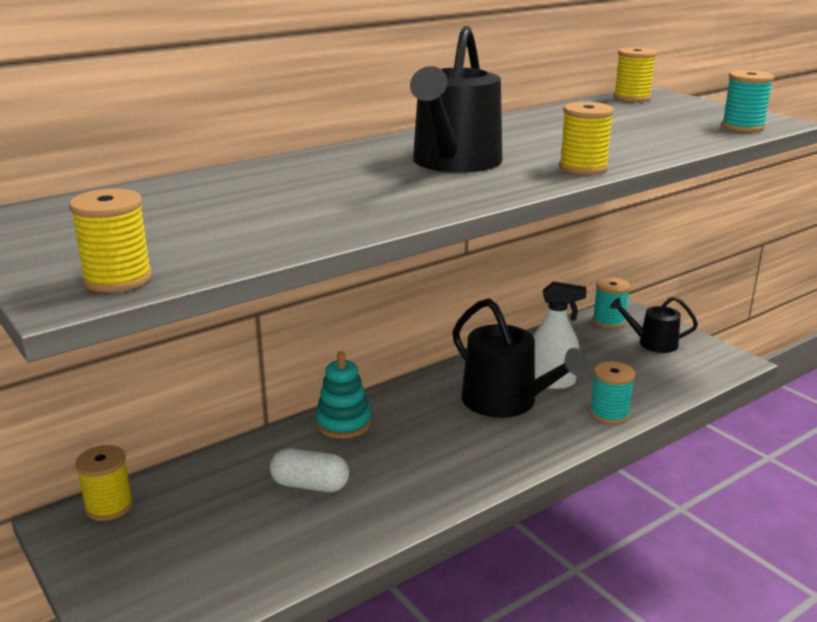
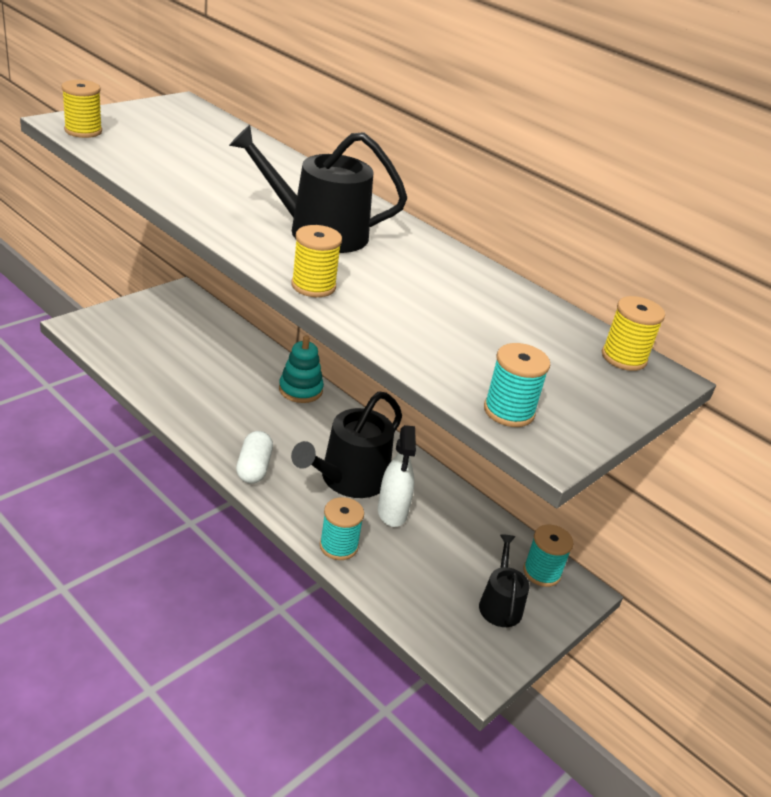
camera: 75 degrees right, 10 degrees up
(109, 506) = (195, 304): yellow spool -> none
(310, 485) = (219, 377): white capsule -> white capsule (254, 468)

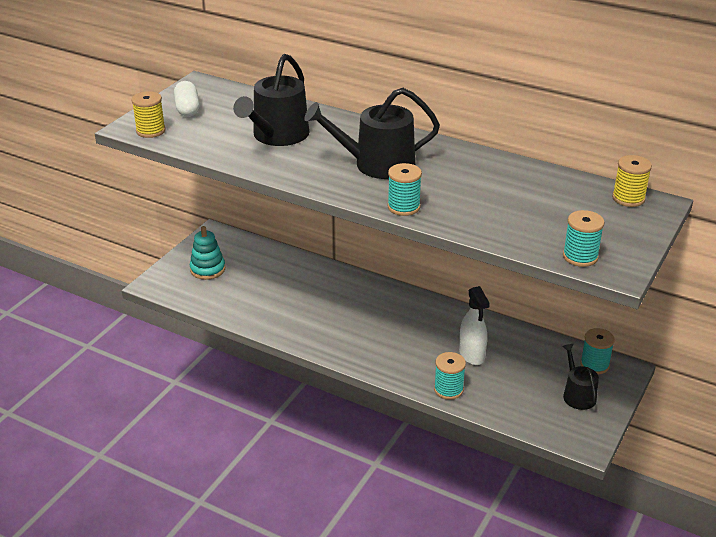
camera: 10 degrees left, 0 degrees up
(254, 468) = (356, 353): white capsule -> white capsule (187, 109)
(300, 390) = (354, 284): turquoise stacking toy -> turquoise stacking toy (207, 269)
(313, 286) = (403, 207): yellow spool -> turquoise spool
(348, 479) = (428, 341): black watering can -> black watering can (277, 136)

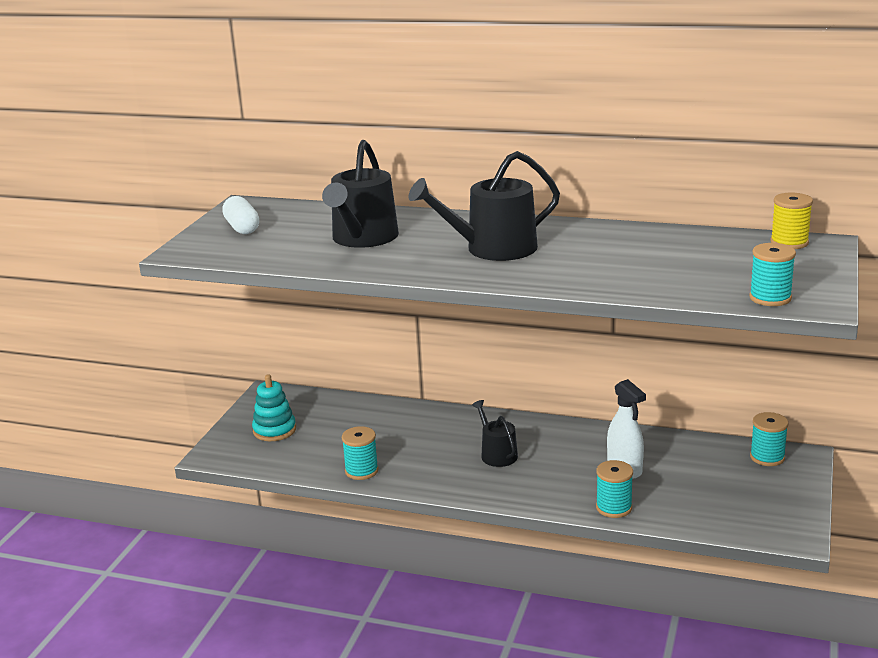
camera: 10 degrees left, 10 degrees down
(150, 131) = (208, 252): yellow spool -> none
(403, 207) = (546, 281): turquoise spool -> turquoise spool (361, 471)
(577, 394) = (762, 489): black watering can -> black watering can (496, 454)

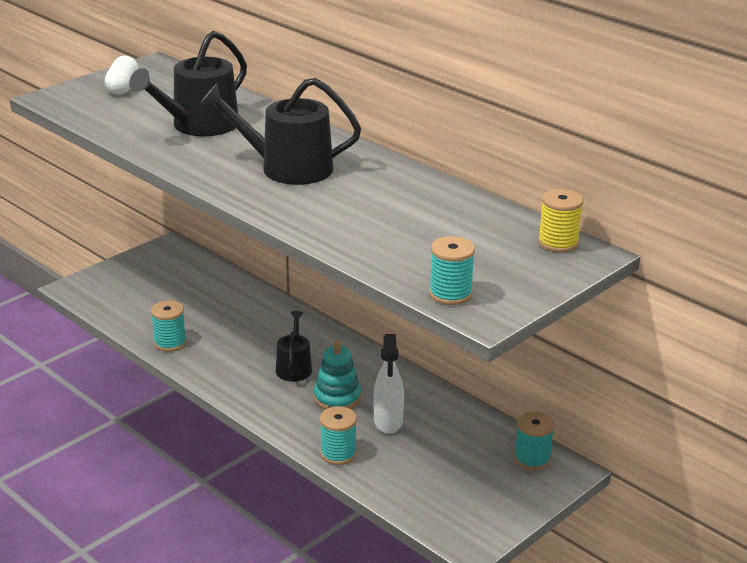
camera: 25 degrees right, 5 degrees up
(274, 430) = (140, 282): turquoise stacking toy -> turquoise stacking toy (337, 398)

